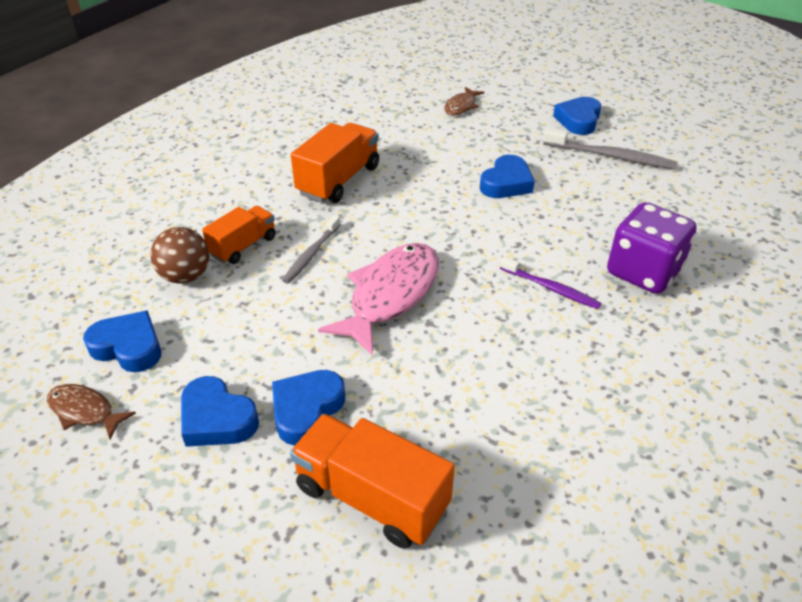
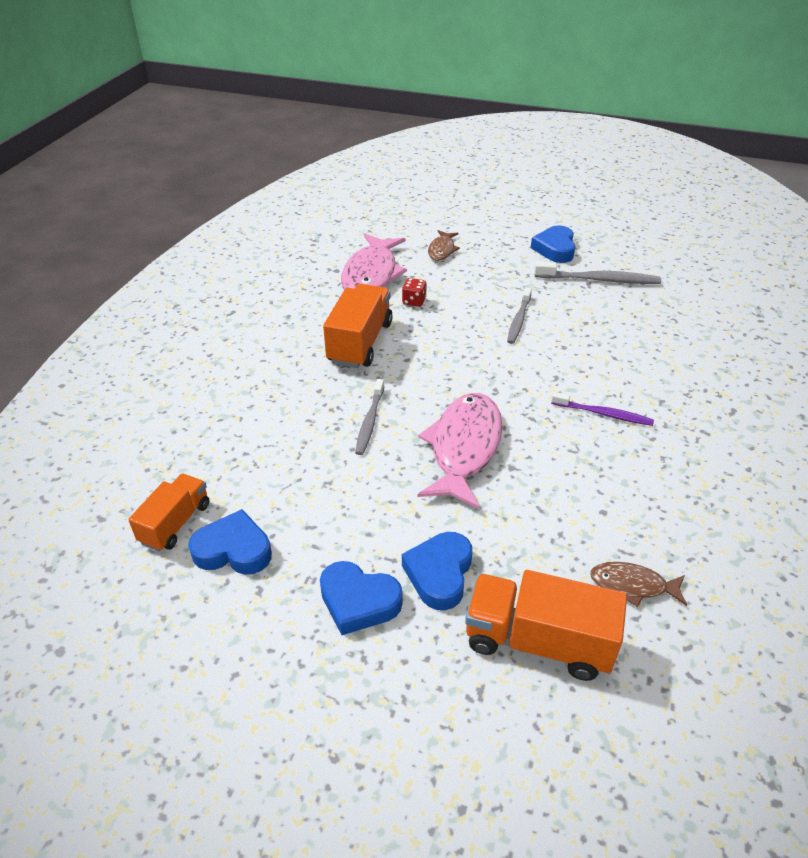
camera: 15 degrees left, 0 degrees up
(85, 411) = (222, 624): brown fish -> brown fish (632, 585)
(186, 276) = (255, 467): brown ball -> none
(243, 246) = (298, 425): orange truck -> orange truck (175, 523)
(381, 120) = (371, 275): none -> pink fish
(410, 150) = (414, 301): none -> red dice
(506, 183) = (518, 320): blue heart -> grey toothbrush
(643, 272) = (674, 384): purple dice -> none

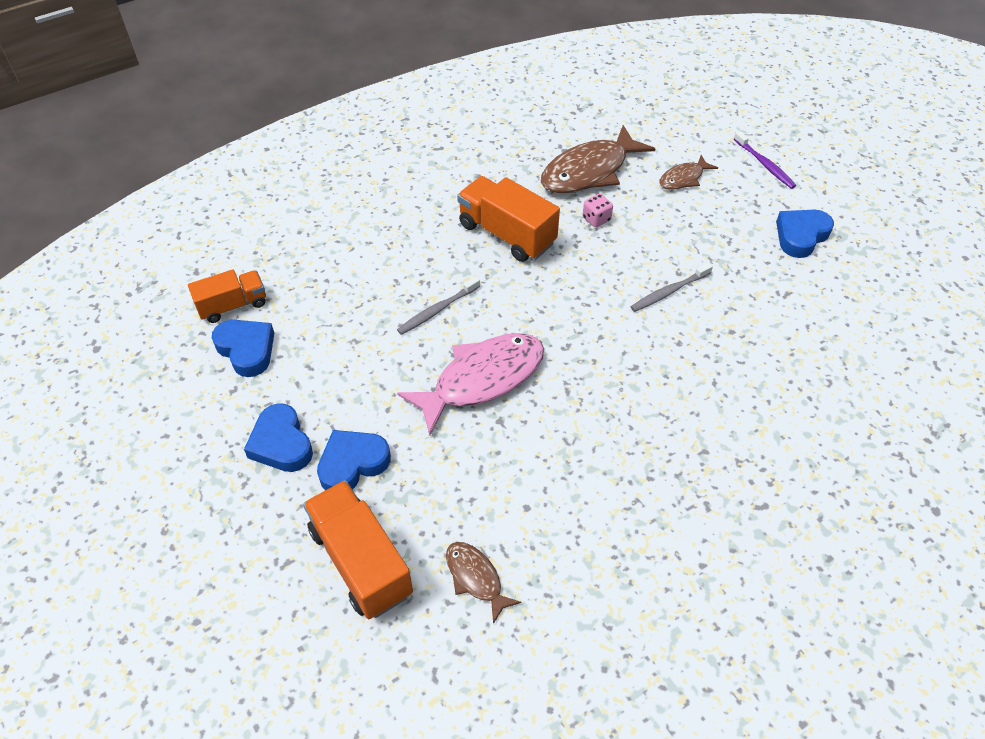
camera: 40 degrees right, 10 degrees up
(360, 343) = (507, 234): orange truck -> orange truck turned 105 degrees counterclockwise
(371, 275) = (589, 171): pink fish -> brown fish
(414, 301) = (596, 219): red dice -> pink dice
(599, 280) = (804, 295): grey toothbrush -> none
(603, 414) = (634, 427): purple toothbrush -> purple toothbrush (764, 164)

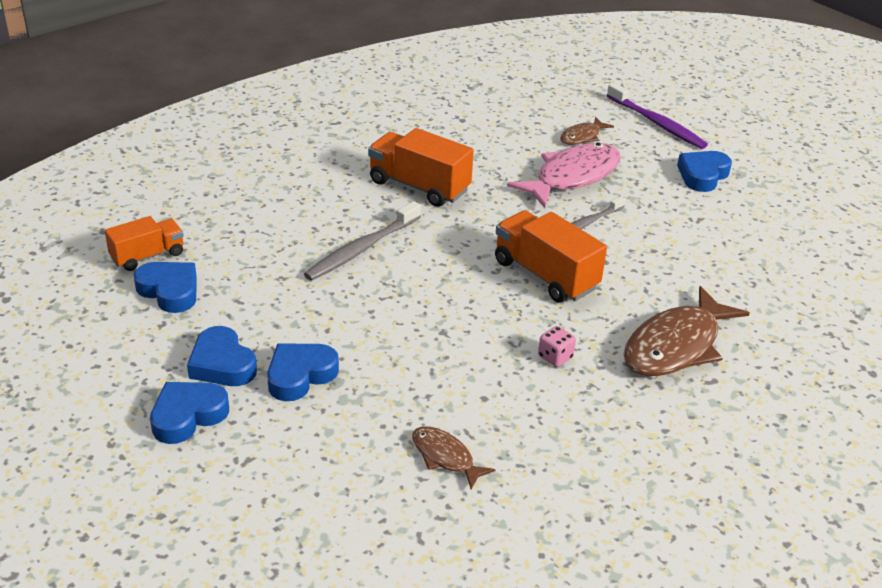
camera: 10 degrees left, 15 degrees down
(239, 504) = (188, 416): none -> blue heart
(361, 561) = (325, 453): orange truck -> orange truck (545, 275)
(437, 310) = (361, 249): grey toothbrush -> grey toothbrush, size x1.52
(482, 379) = (418, 300): pink fish -> pink fish (572, 177)
(589, 171) = (490, 135): brown fish -> brown fish (676, 346)
(596, 219) = (505, 171): pink dice -> pink dice (555, 357)
(764, 164) = (657, 123): purple toothbrush -> purple toothbrush, size x1.52

